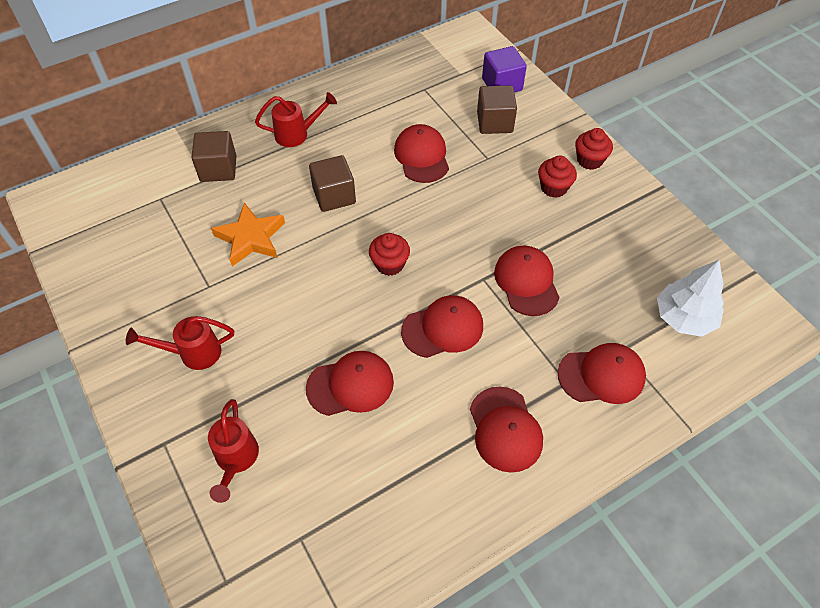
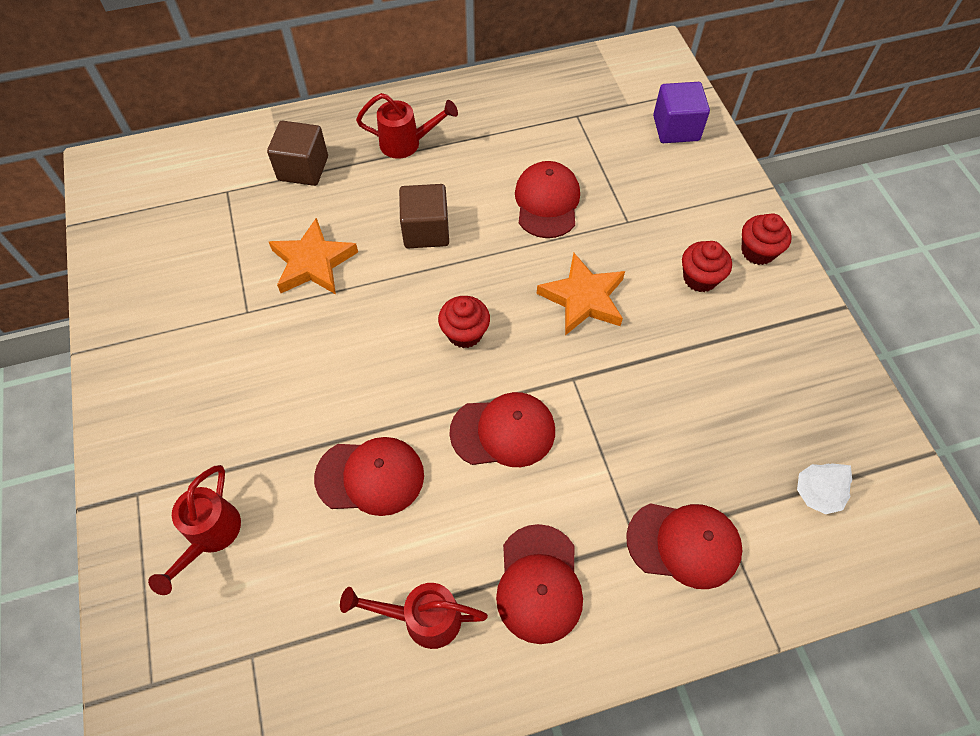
camera: 15 degrees right, 5 degrees up
(192, 353) = (203, 390): red watering can -> red watering can (422, 618)
(472, 220) = (583, 298): none -> orange star
(494, 122) = (651, 176): brown cube -> none
(526, 282) = (626, 395): red cap -> none
(684, 317) = (817, 493): white tree -> white tree, size x0.60

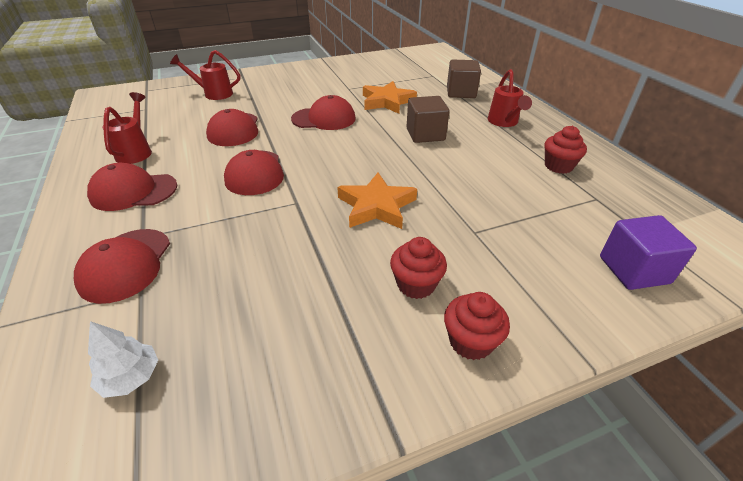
camera: 85 degrees right, 20 degrees down
(465, 333) = (337, 154): red cupcake -> red cupcake (558, 166)
(547, 202) = (477, 184): red cap -> red cap (324, 119)

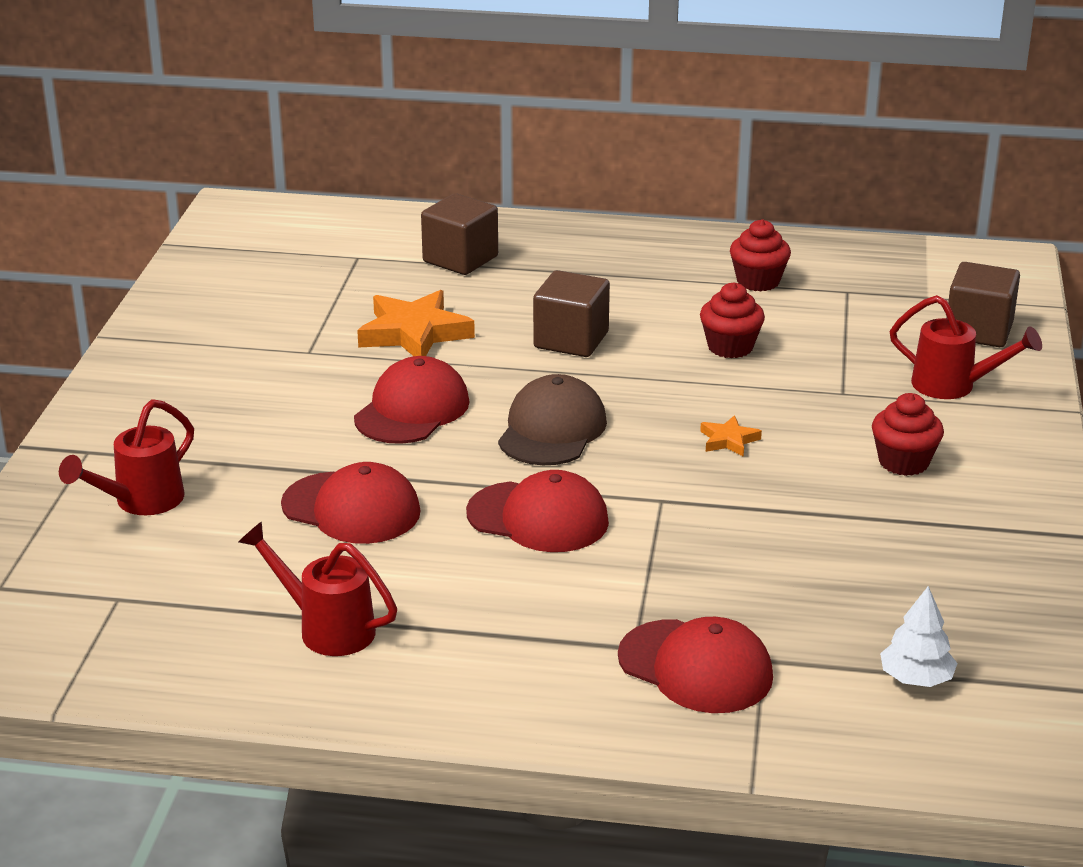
camera: 60 degrees left, 10 degrees down
(133, 191) = (485, 644): red cap -> none
(338, 153) = (552, 430): none -> brown cap
(376, 206) = (728, 440): orange star -> orange star, size x0.49
(470, 341) = (1007, 460): red cupcake -> red cupcake (730, 347)
(504, 122) = (604, 267): red watering can -> red watering can (954, 386)
(633, 270) = (978, 331): purple cube -> brown cube

